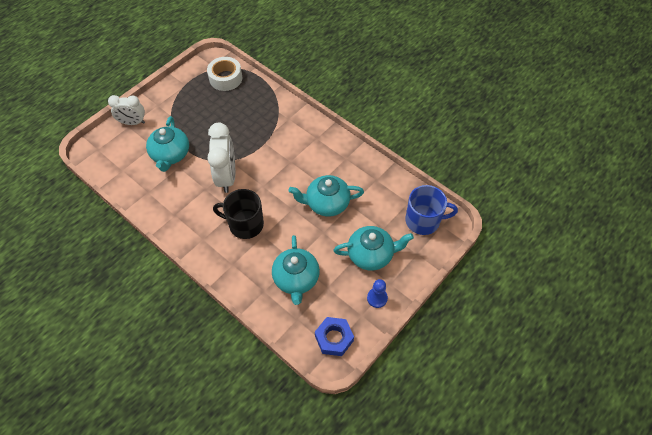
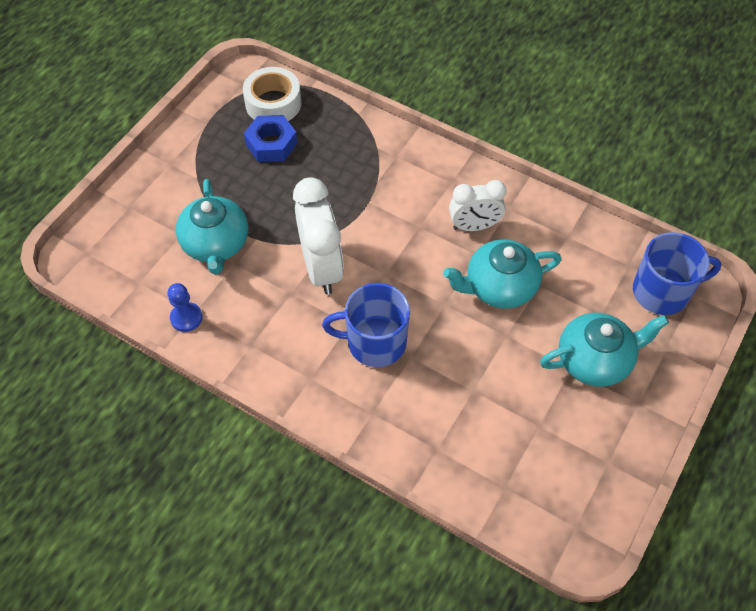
camera: 10 degrees left, 0 degrees up
(133, 122) = (135, 199): white clock -> white clock (474, 226)
(245, 224) = (375, 342): black mug -> blue mug
(296, 279) = (485, 420): turquoise teapot -> none
(334, 338) = (575, 509): blue nut -> blue nut (271, 144)
(377, 298) = (625, 430): blue pawn -> blue pawn (186, 318)

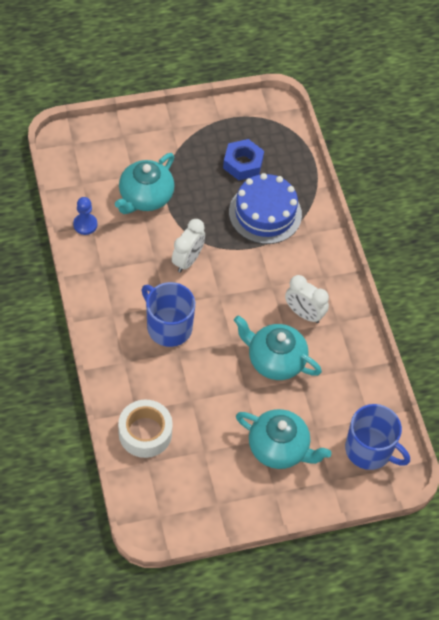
camera: 40 degrees right, 0 degrees up
(273, 103) = (272, 139): white tape -> white tape (145, 433)
(321, 267) = (187, 260): white clock -> white clock, size x0.64
(340, 170) = (265, 213): none -> blue cake

